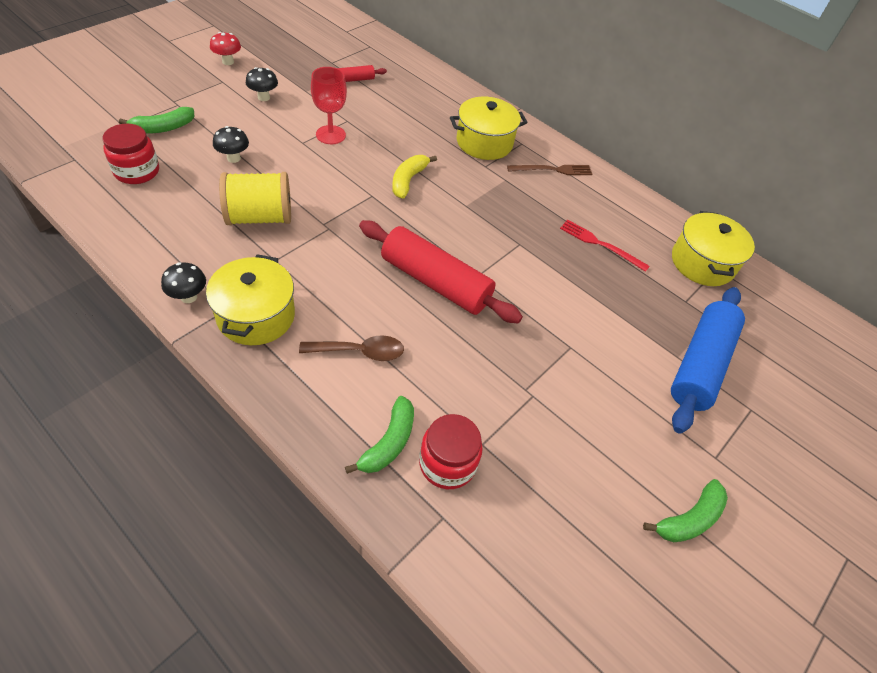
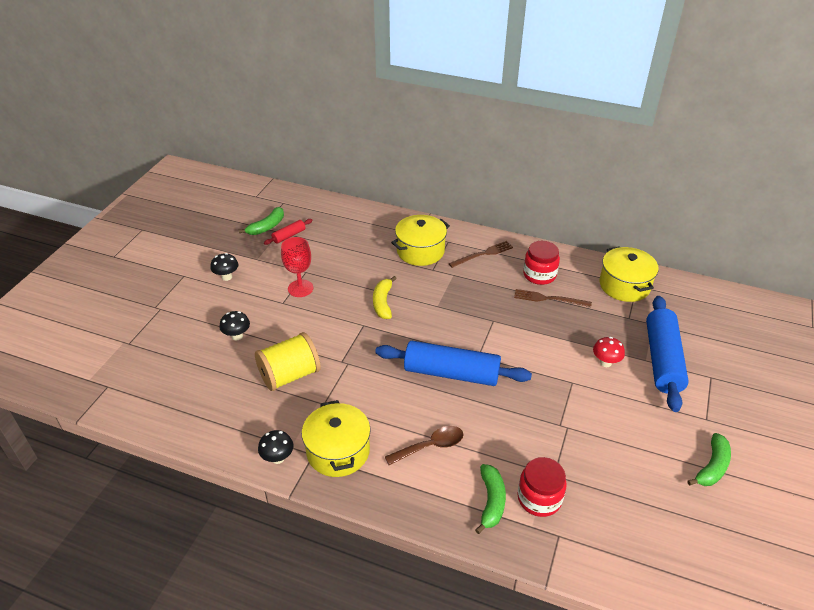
camera: 15 degrees left, 10 degrees down
(137, 171) = (166, 376): red jar -> red jar (539, 275)
(163, 128) = (162, 333): green banana -> green banana (267, 227)
(228, 62) = (176, 257): red mushroom -> red mushroom (605, 362)
(435, 282) = (451, 373): red rolling pin -> blue rolling pin
(600, 244) = (549, 299): red fork -> brown fork

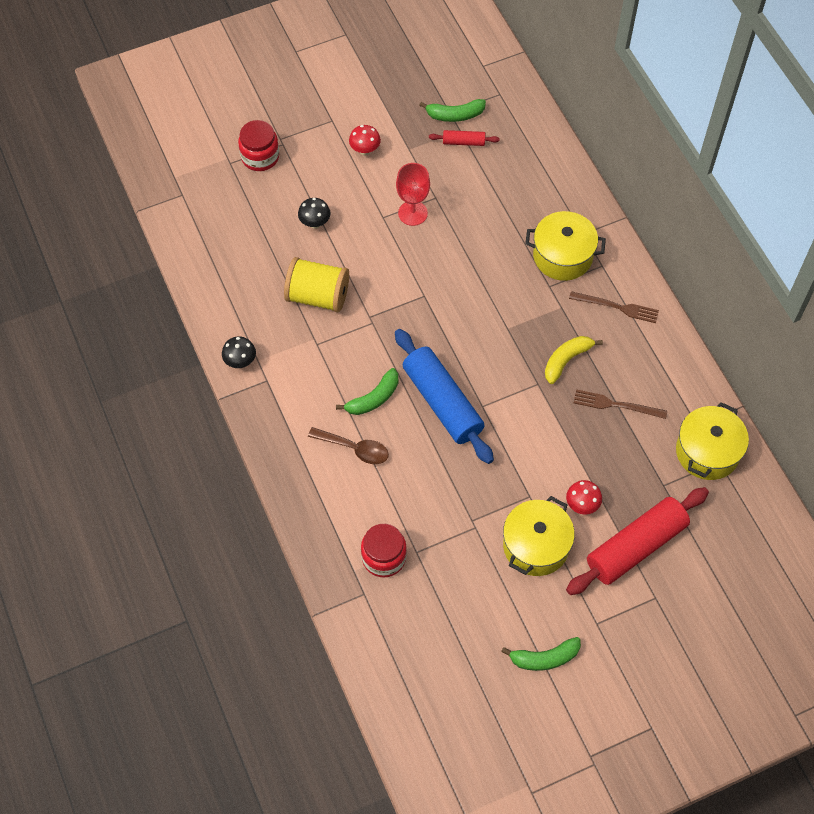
camera: 45 degrees right, 20 degrees up
(227, 277) = (365, 150): black mushroom -> red mushroom
(338, 451) = (286, 393): yellow pot -> yellow pot (536, 546)
(383, 302) = (465, 286): yellow banana -> yellow banana (566, 360)
(491, 501) = (348, 528): green banana -> green banana (373, 398)
(539, 275) = (641, 373): red jar -> red jar (260, 157)
(549, 299) = (616, 405): brown fork -> brown fork turned 45 degrees counterclockwise
(662, 360) = (636, 546): blue rolling pin -> red rolling pin

